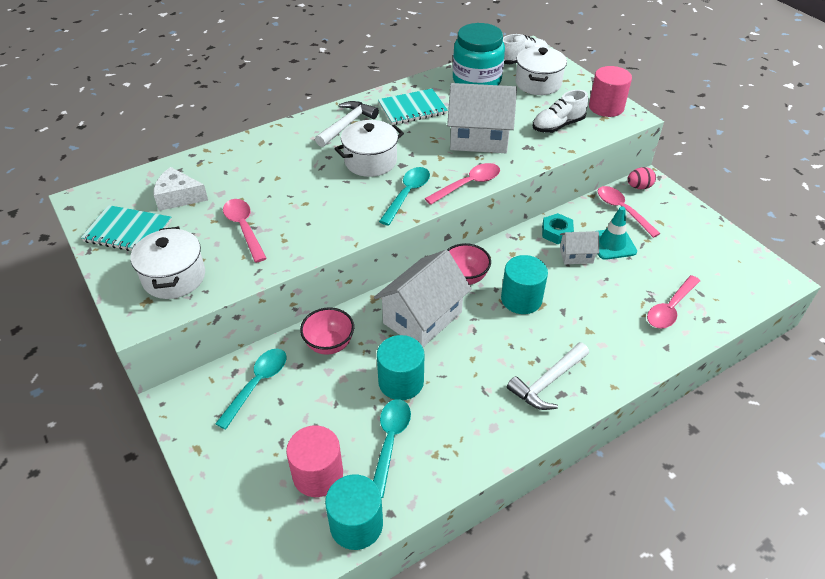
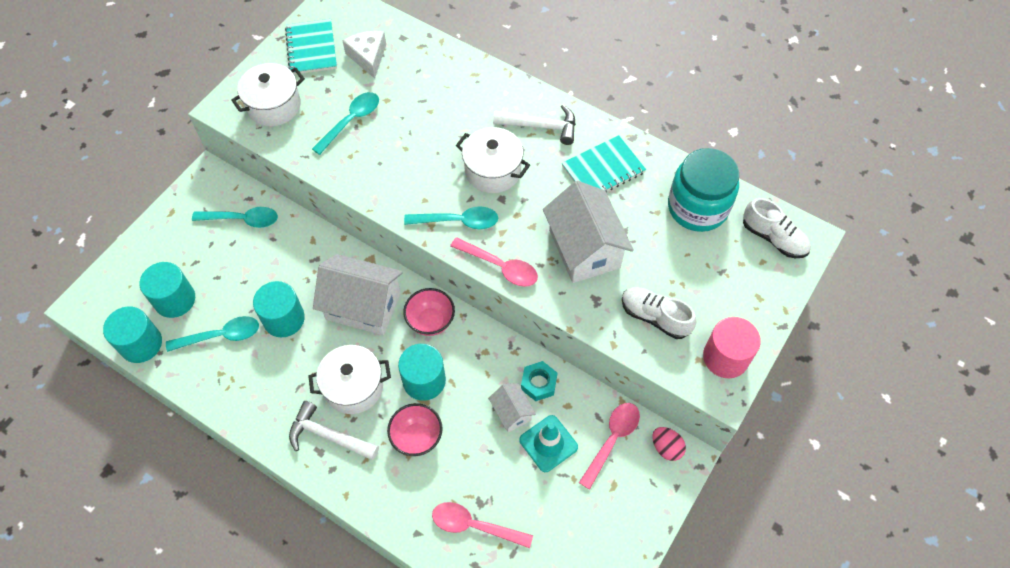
camera: 65 degrees right, 15 degrees up
(244, 228) = (351, 121): pink spoon -> turquoise spoon
(318, 474) = (175, 299): pink cylinder -> turquoise cylinder
(329, 344) = (302, 249): pink bowl -> pink bowl (417, 438)
(412, 109) = (603, 169): turquoise notebook -> turquoise notebook turned 75 degrees counterclockwise
(538, 83) = (731, 270): white pot -> white pot (354, 387)

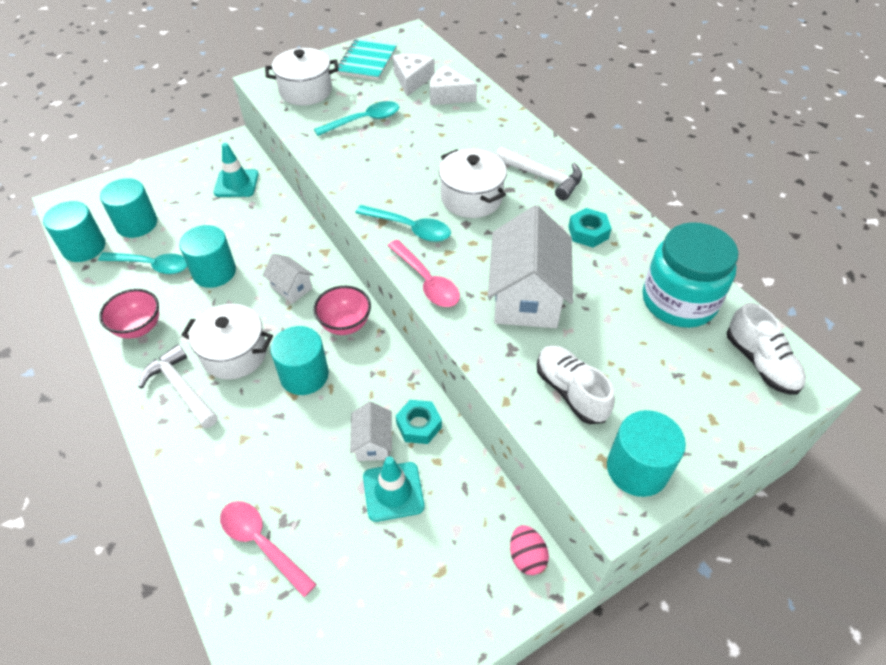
camera: 25 degrees right, 10 degrees down
(242, 219) = (236, 183): turquoise spoon -> turquoise traffic cone
(363, 306) = (291, 288): white house -> white house, size x0.50
(412, 64) = (448, 95): none -> white cheese
(417, 438) = (262, 426): pink bowl -> pink bowl (139, 328)
(603, 169) = (588, 232): turquoise notebook -> turquoise nut
(612, 440) = (467, 519): pink spoon -> none
(725, 357) = (637, 469): pink cylinder -> turquoise cylinder

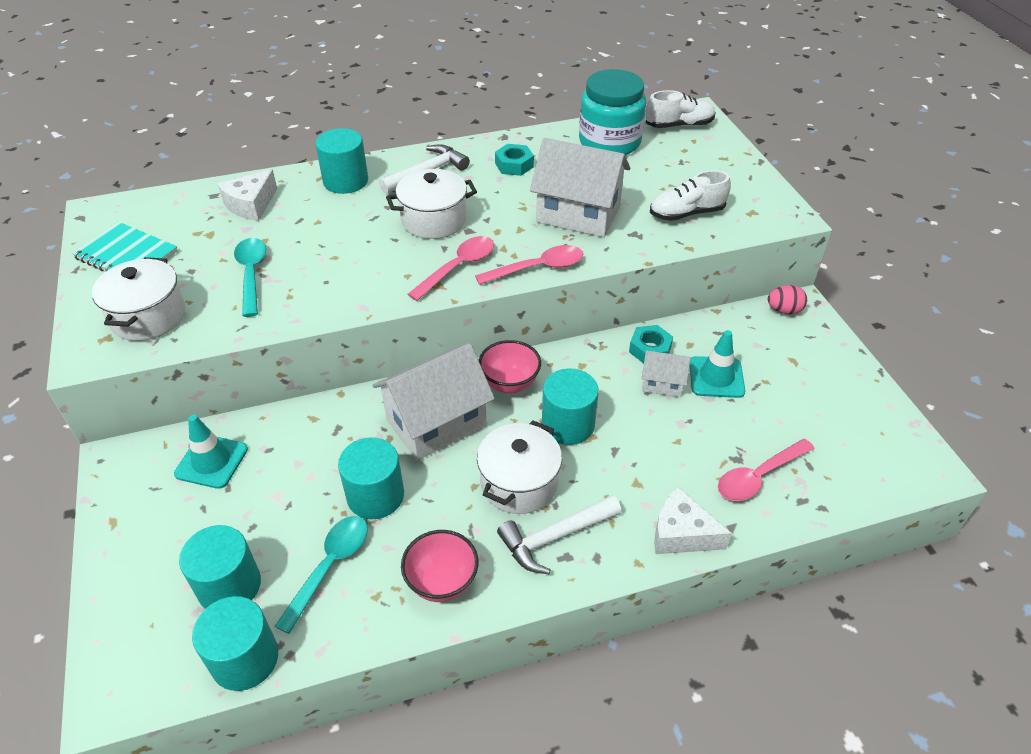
camera: 75 degrees left, 5 degrees down
(291, 288) = (436, 422): white house -> white house, size x1.99
(410, 228) = (458, 267): turquoise spoon -> pink spoon
(412, 80) = (199, 226): white cheese -> white cheese (681, 533)
(637, 469) = (761, 200): turquoise cylinder -> turquoise cylinder (345, 181)

